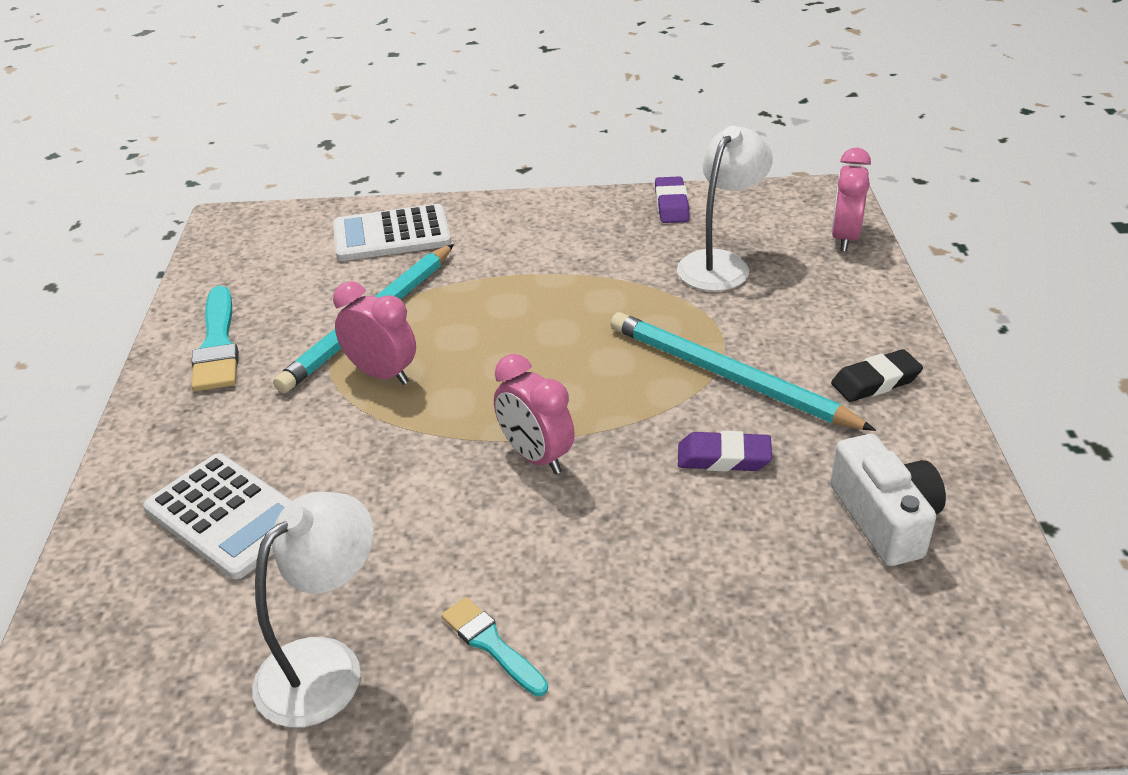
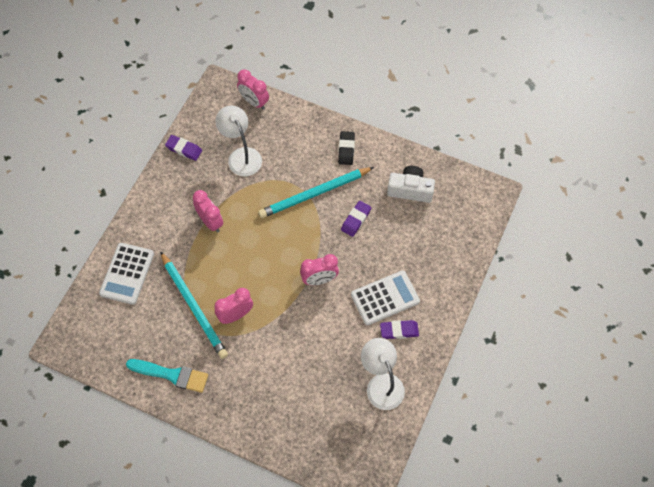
camera: 65 degrees left, 25 degrees up
(227, 516) = (290, 397): white calculator -> white calculator (385, 298)
(491, 644) = (399, 330): turquoise brush -> purple eraser
(555, 278) = (210, 222): none -> pink clock

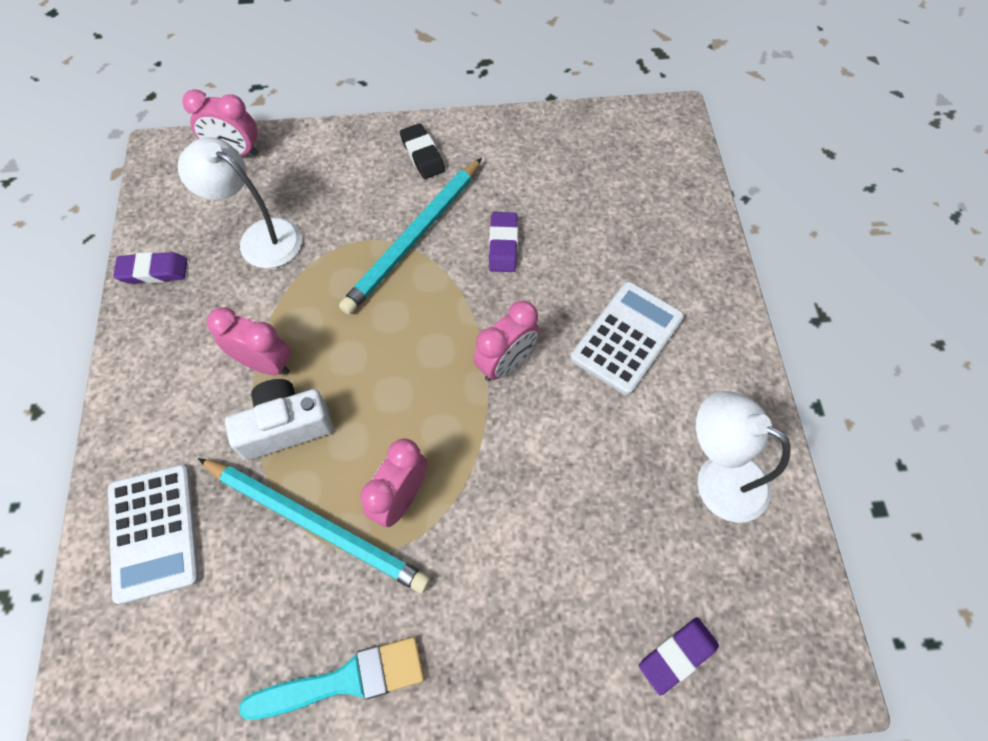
camera: 30 degrees left, 0 degrees up
(399, 330) = (683, 376): purple eraser -> purple eraser (677, 655)
(410, 190) = (554, 166): white camera -> white camera (285, 426)

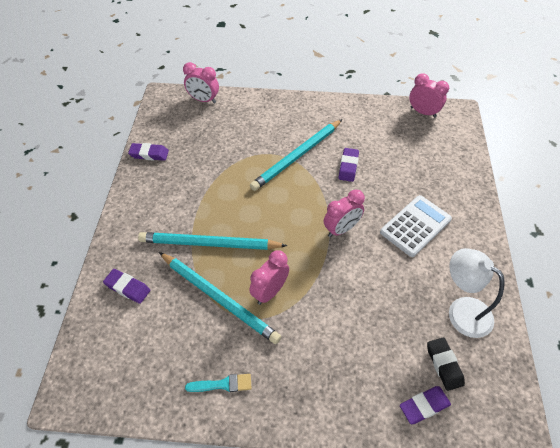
camera: 10 degrees right, 10 degrees down
(154, 532) = (127, 288): white calculator -> purple eraser
(260, 237) = (210, 144): white lamp -> none
(265, 363) = (203, 209): pink clock -> pink clock (423, 112)
(285, 426) = (209, 244): white camera -> turquoise pencil
(344, 680) = (222, 384): turquoise brush -> turquoise brush, size x0.62
(422, 155) = (308, 114): black eraser -> black eraser (444, 365)

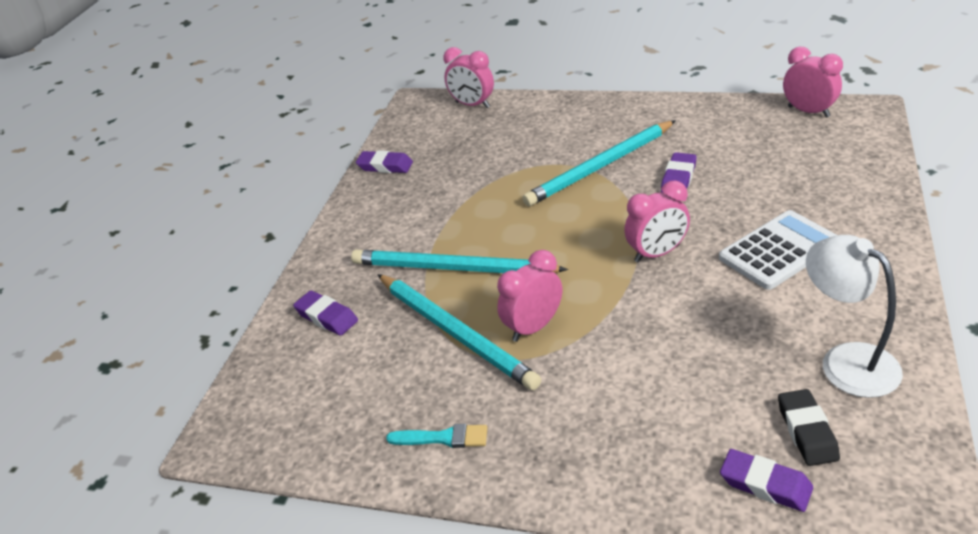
camera: 15 degrees right, 15 degrees down
(424, 406) = (765, 484): purple eraser -> purple eraser turned 45 degrees clockwise

